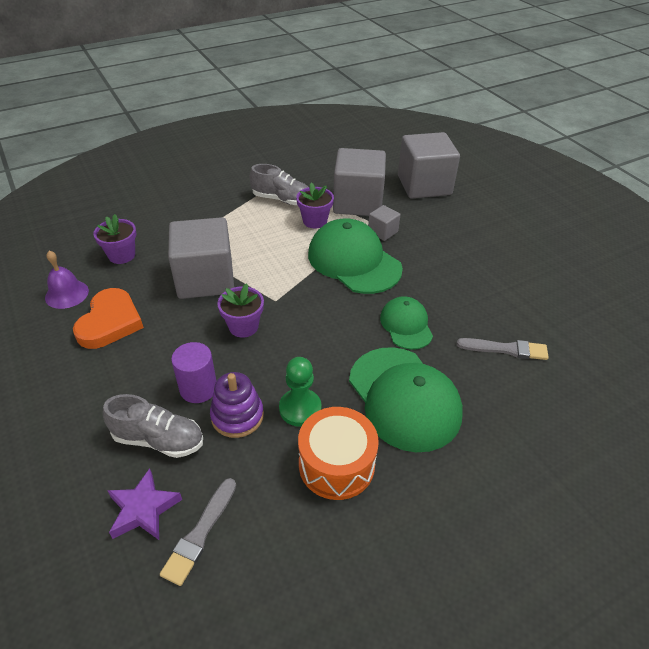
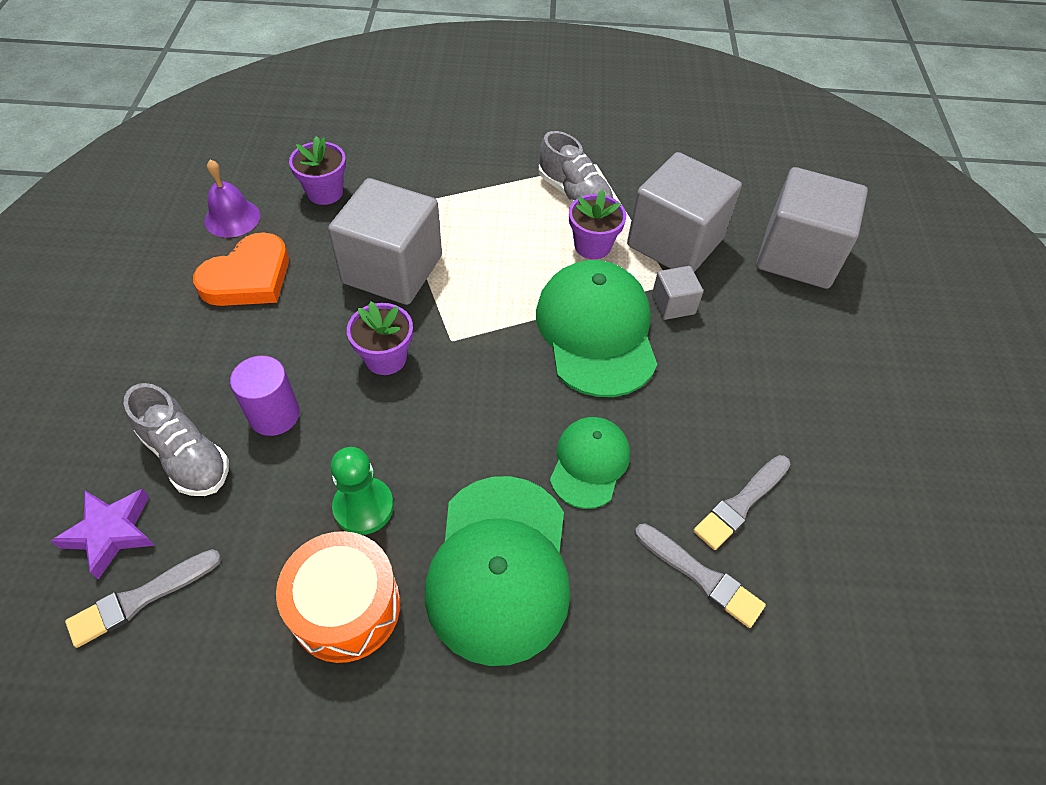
camera: 30 degrees right, 10 degrees up
(237, 416) = (288, 475): purple stacking toy -> none
(495, 307) = (741, 503): none -> grey brush

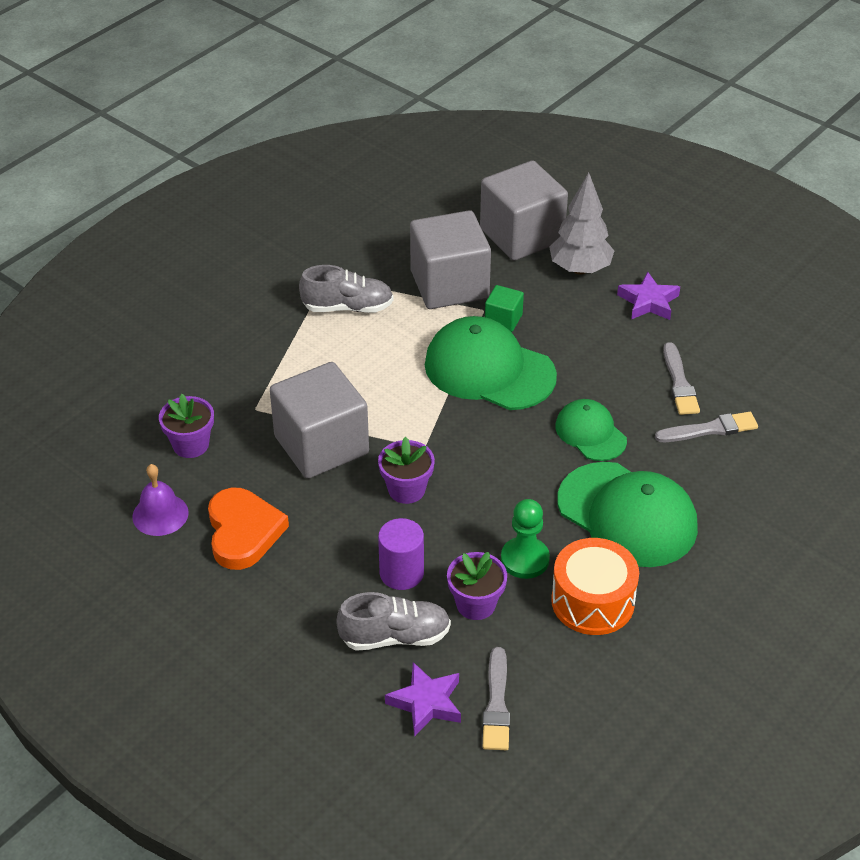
camera: 50 degrees left, 10 degrees down
(592, 246) = (409, 327): purple flower pot -> purple flower pot (476, 604)
(673, 304) = (503, 319): grey cube -> green cube
(806, 323) = (580, 269): none -> grey tree
(828, 406) = (648, 302): none -> purple star

